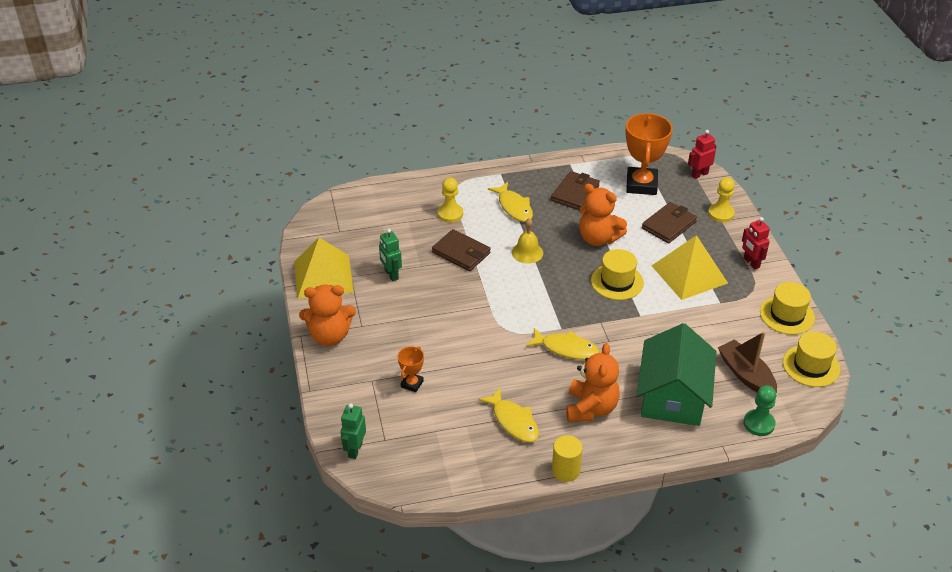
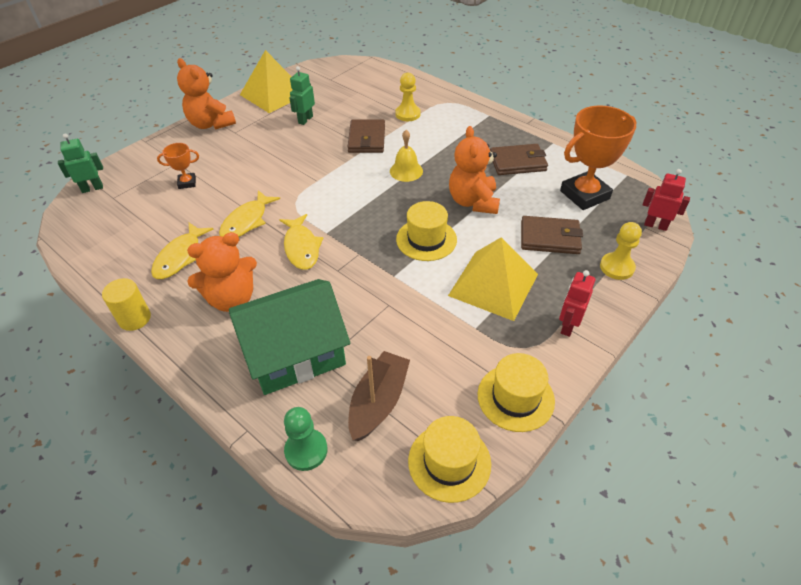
camera: 55 degrees right, 5 degrees up
(514, 207) = (455, 139): yellow fish -> yellow fish (247, 221)

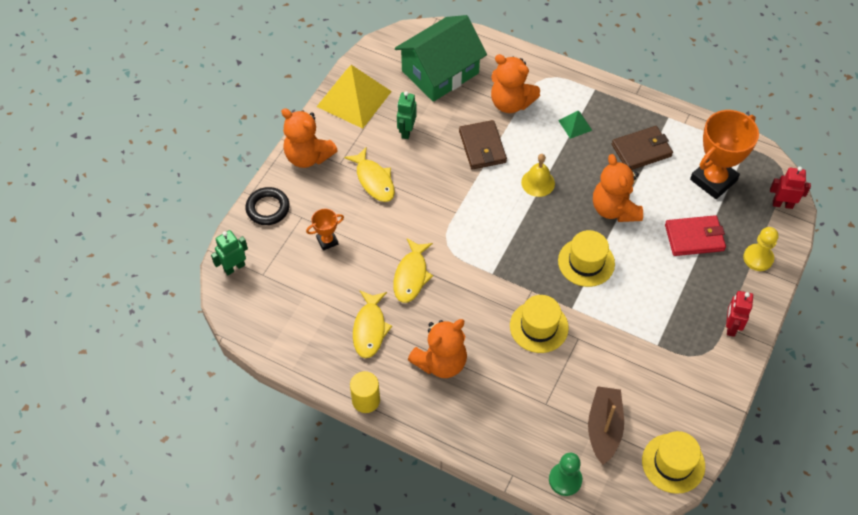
camera: 15 degrees left, 10 degrees up
(152, 152) = (268, 208): none -> black ring
(294, 352) = (519, 401): green house -> green house (440, 72)
(301, 247) = (477, 295): yellow fish -> yellow fish (374, 180)
(407, 114) = (511, 103): yellow pawn -> orange teddy bear
(460, 136) = (575, 125): none -> green pyramid
(493, 284) = (659, 298): yellow pyramid -> none
(515, 397) = (706, 400): yellow hat -> yellow hat (539, 327)
(549, 238) = (694, 237): brown wallet -> red wallet

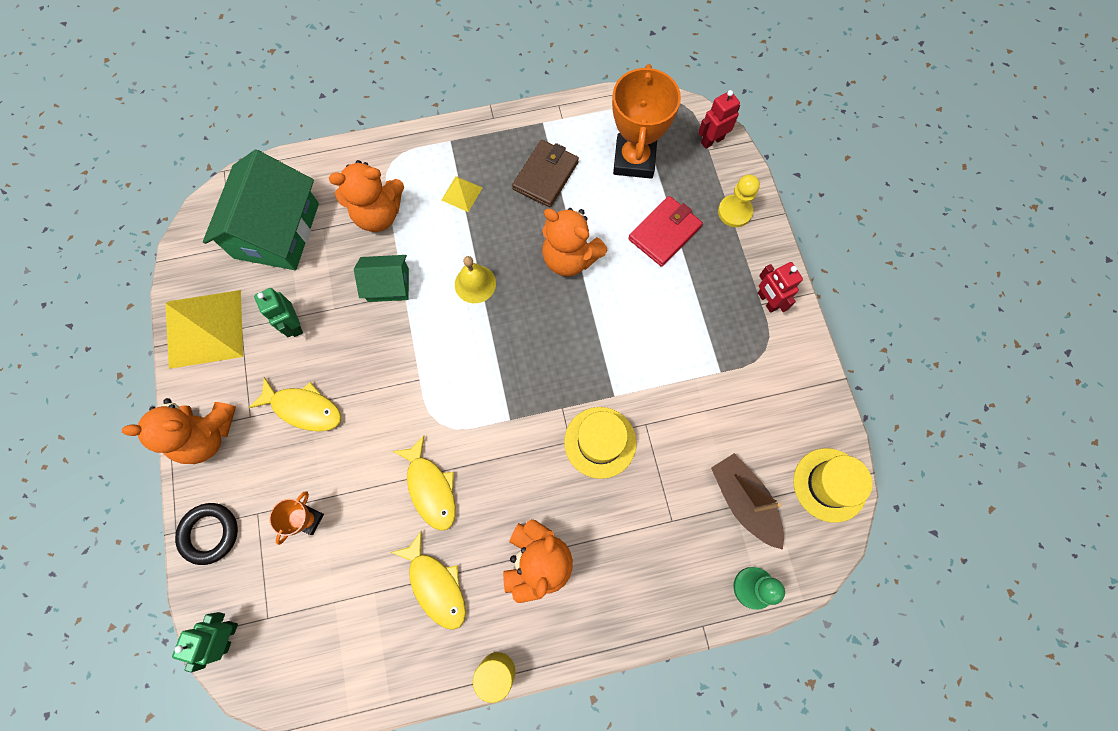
camera: 40 degrees left, 15 degrees up
(482, 147) = (388, 285): brown wallet -> green house
(575, 125) = (461, 193): green pyramid -> yellow pyramid
(586, 262) = (588, 336): yellow hat -> none

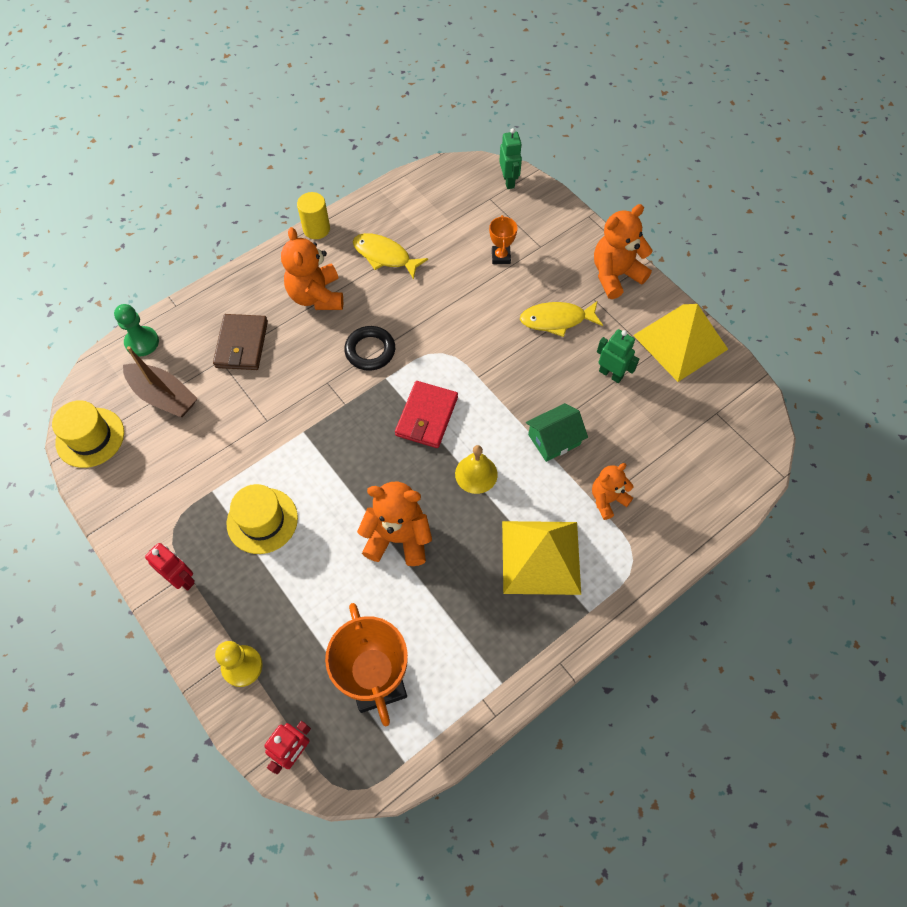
camera: 155 degrees right, 10 degrees down
(210, 533) = (564, 224): black ring -> black ring (370, 351)
(276, 231) = (688, 443): green house -> none
(378, 214) = (607, 499): orange teddy bear -> orange teddy bear, size x0.62
(430, 488) = (423, 308): yellow fish -> none
(461, 193) = (541, 557): yellow pyramid -> yellow pyramid, size x2.21
(545, 176) = (465, 616): brown wallet -> brown wallet (242, 344)
(600, 442) = (301, 391): yellow hat -> yellow hat (262, 520)
(664, 233) = (311, 606): red wallet -> red wallet (427, 416)

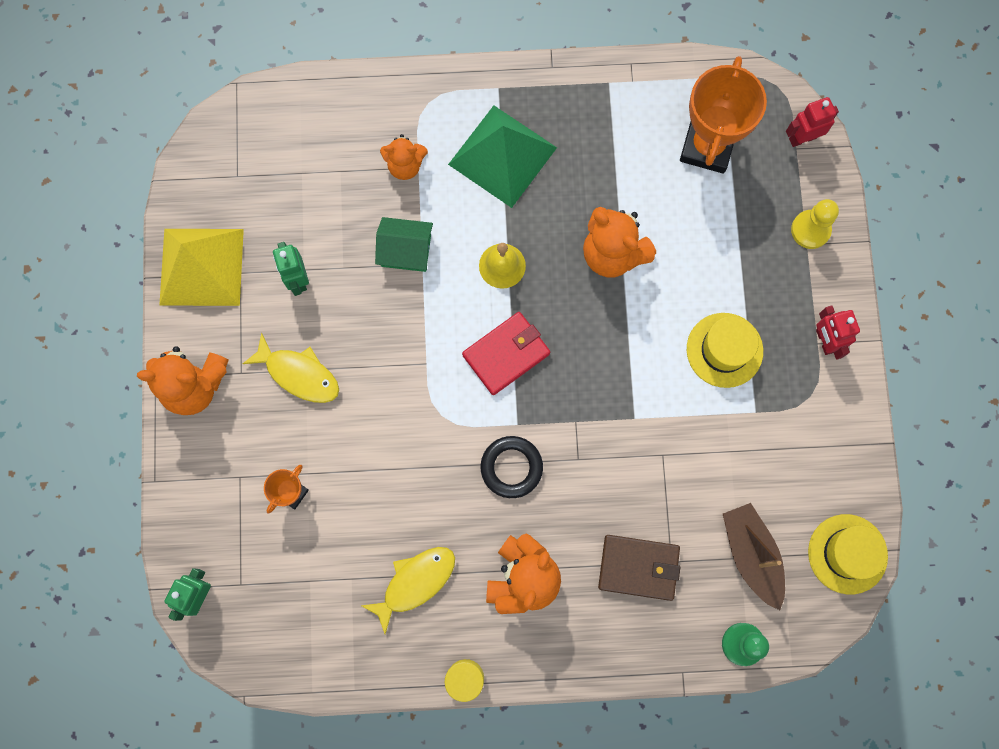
camera: 145 degrees left, 15 degrees up
(242, 344) = (638, 567): brown wallet -> brown wallet turned 60 degrees clockwise
(385, 256) = (415, 582): yellow fish -> yellow fish turned 105 degrees counterclockwise
(541, 557) = (502, 156): yellow pyramid -> green pyramid

